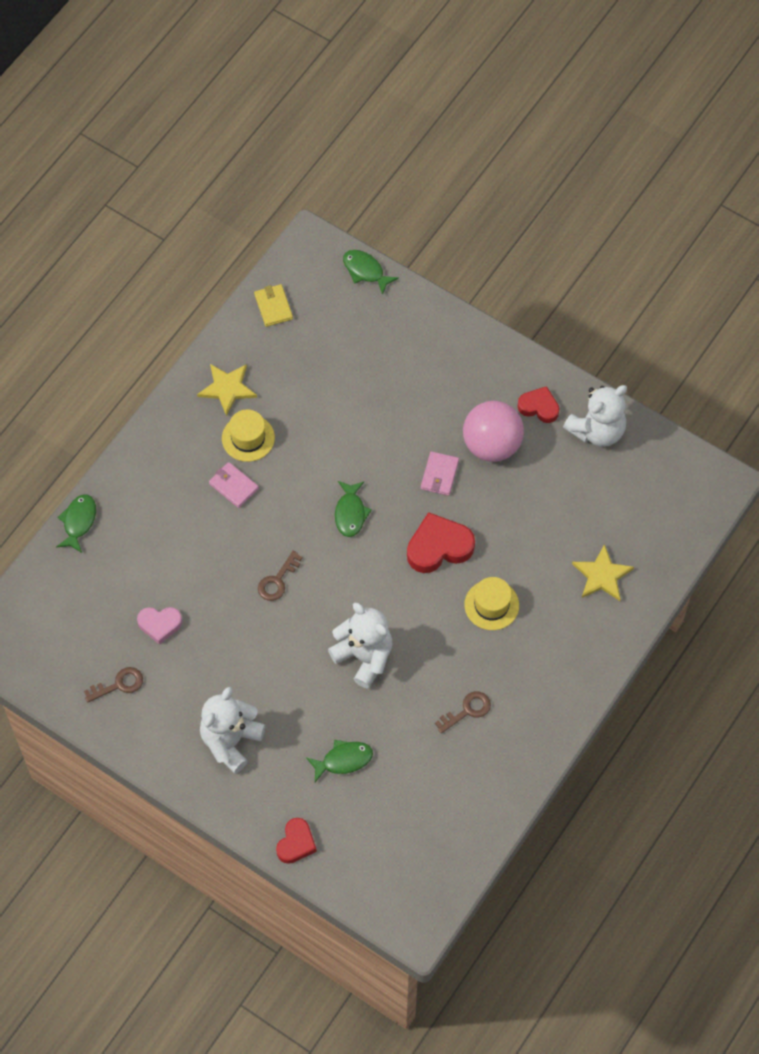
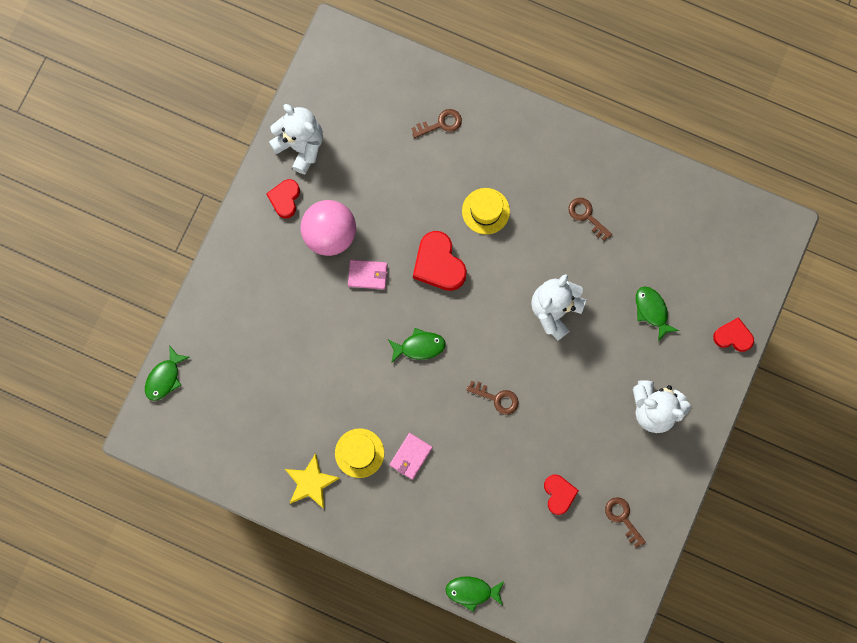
camera: 100 degrees left, 15 degrees up
(160, 624) = (559, 494): pink heart -> red heart
(273, 306) = (216, 457): yellow wallet -> none
(602, 575) = (441, 124): yellow star -> brown key

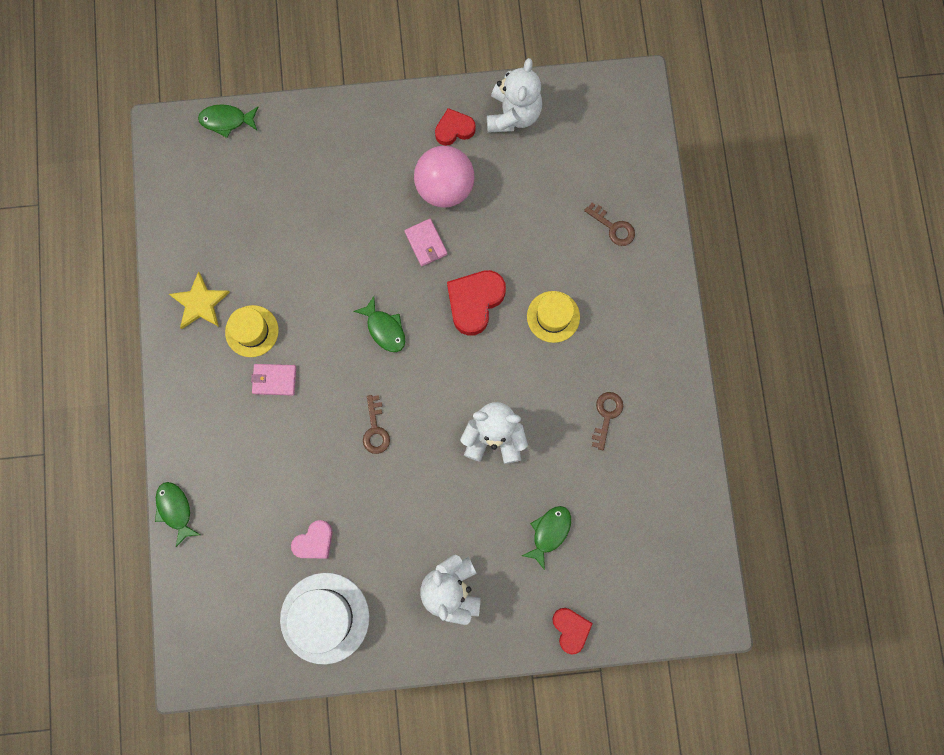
camera: 60 degrees right, 0 degrees up
(559, 494) = (314, 541): red heart -> pink heart
(622, 518) = (325, 618): brown key -> white hat

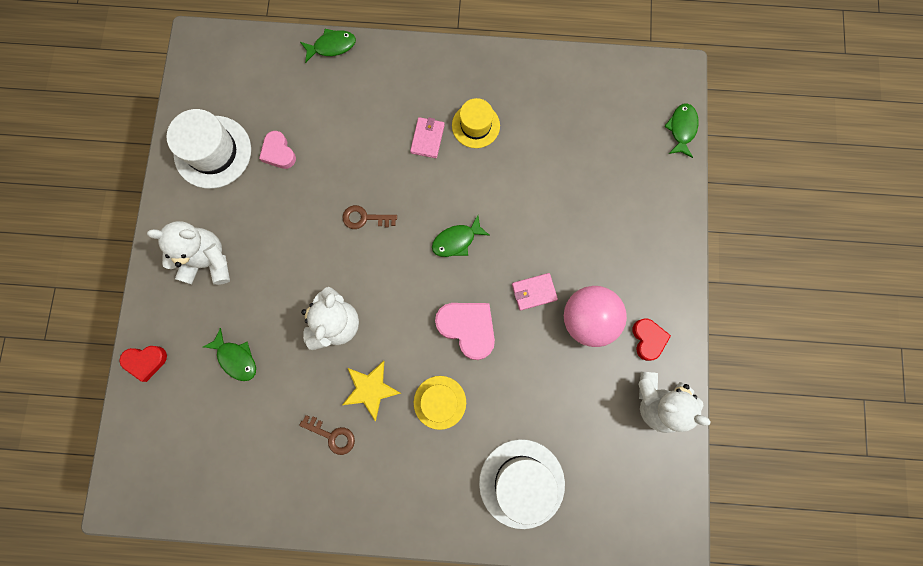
camera: 100 degrees right, 0 degrees up
(200, 303) = (509, 86): yellow star -> yellow star (370, 389)
(474, 302) = (468, 328): red heart -> pink heart
(613, 227) = (521, 483): brown key -> white hat

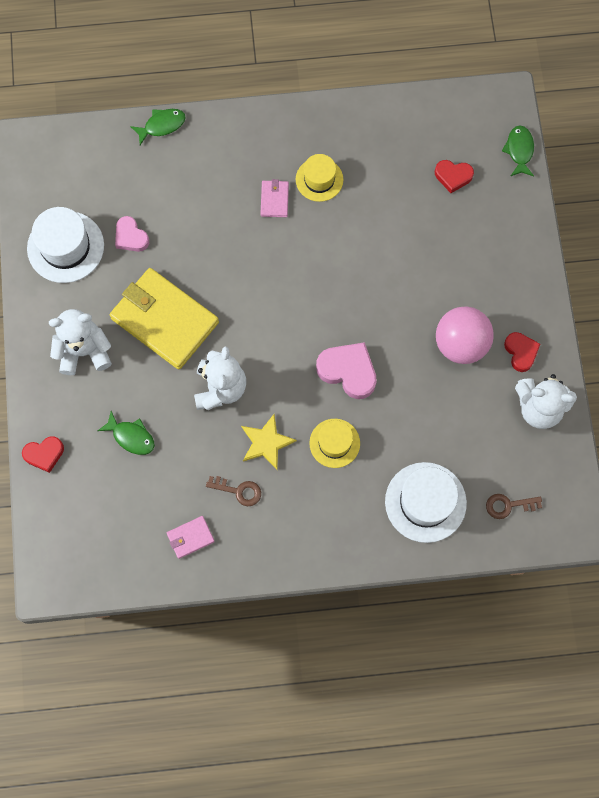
camera: 10 degrees left, 5 degrees down
(294, 243) = (164, 320): none -> yellow wallet
(365, 218) = (228, 285): brown key -> brown key (508, 505)
(456, 240) = (322, 291): green fish -> none
(534, 292) = (405, 327): pink wallet -> pink wallet (190, 537)
(610, 144) = (453, 176): none -> red heart

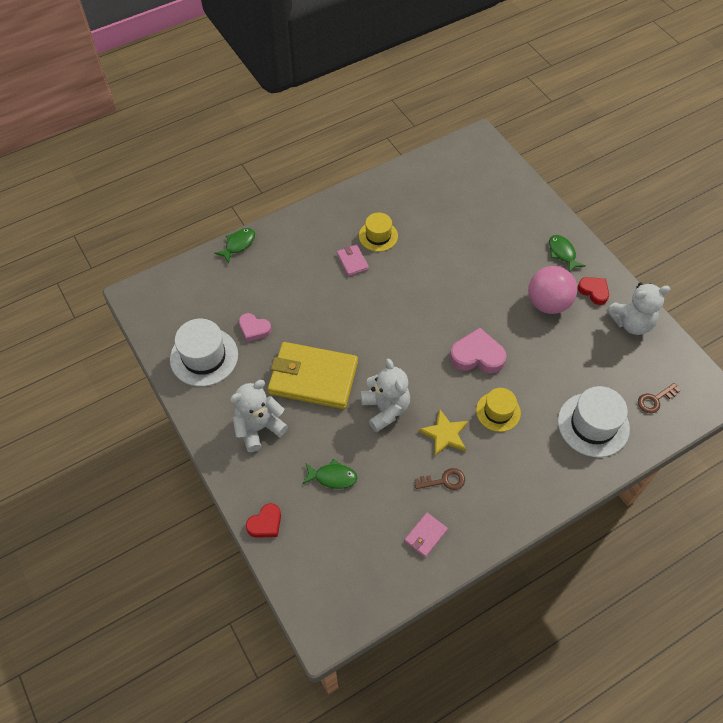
camera: 25 degrees left, 15 degrees down
(453, 176) = (473, 198): red heart -> none
(519, 150) = (508, 166): green fish -> green fish (562, 253)

